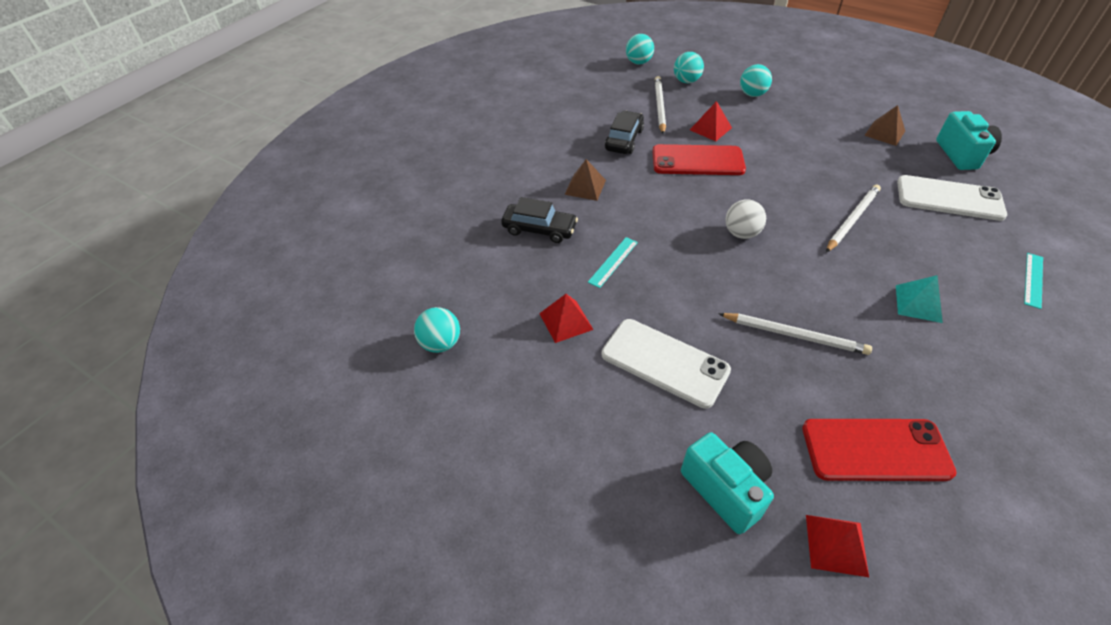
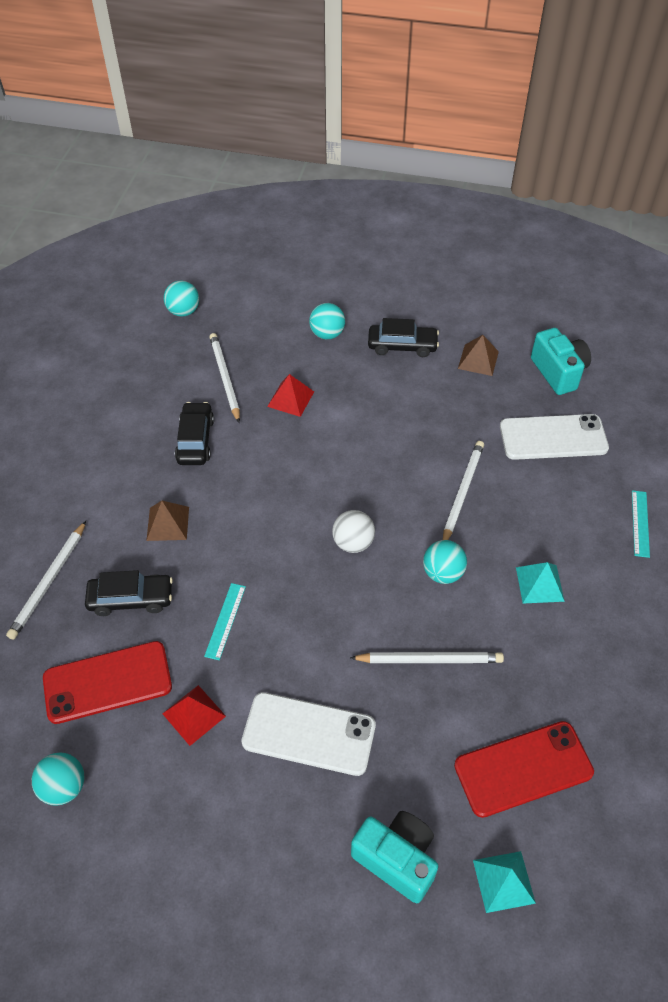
camera: 20 degrees left, 5 degrees up
(479, 204) = (49, 582): none -> white pencil
(686, 81) = (247, 330): turquoise ball -> turquoise ball (443, 573)
(697, 161) = (286, 451): red phone -> red phone (107, 682)
(816, 112) = (402, 346): none -> black car
(836, 545) = (504, 881): red pyramid -> turquoise pyramid

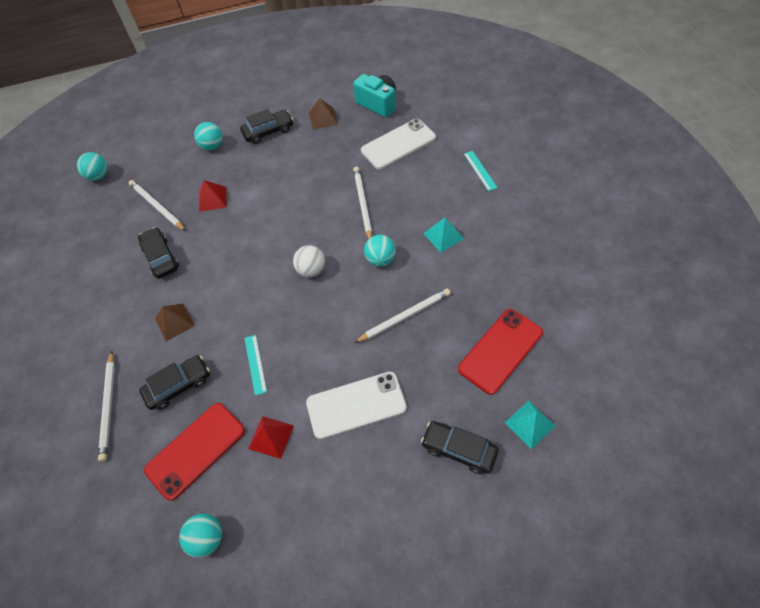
camera: 25 degrees left, 5 degrees up
(397, 859) = (459, 449): turquoise camera -> black car

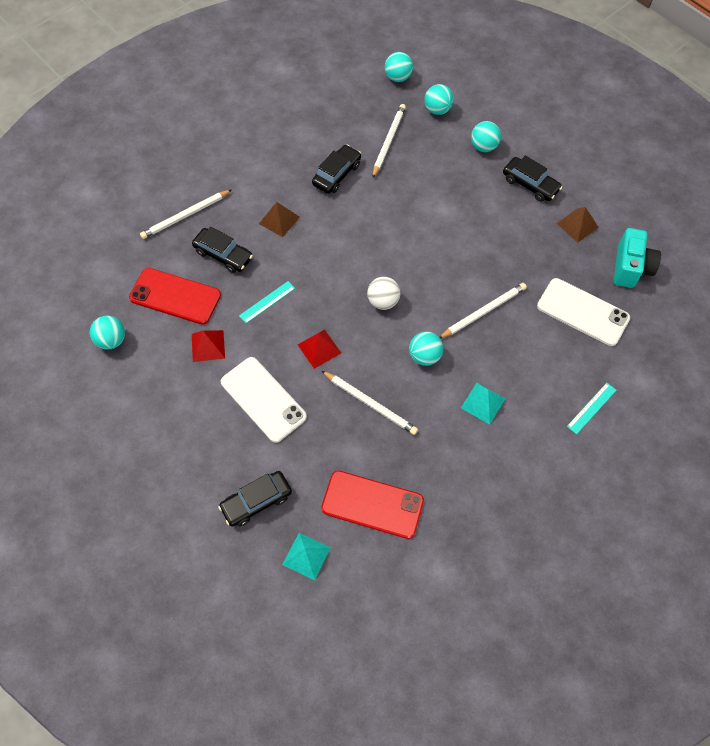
camera: 60 degrees right, 5 degrees up
(153, 162) = (437, 110): none -> turquoise ball
(212, 199) = (420, 180): red pyramid -> red pyramid (319, 348)
(459, 449) = (256, 501): black car -> black car turned 120 degrees counterclockwise

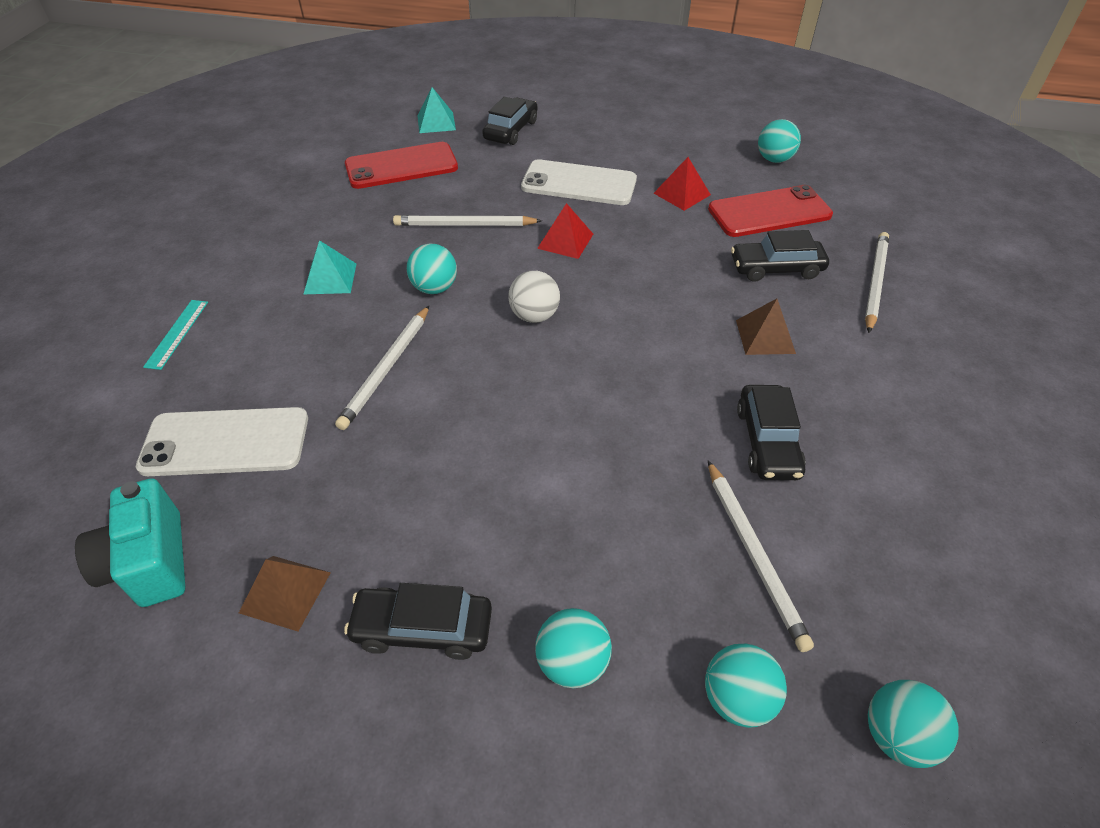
camera: 145 degrees right, 15 degrees down
(267, 302) = (669, 252): turquoise ruler -> none

